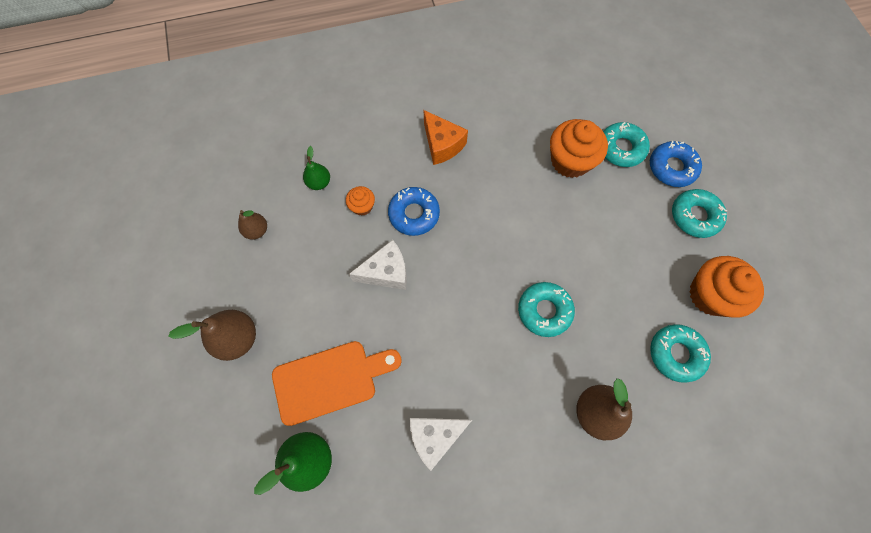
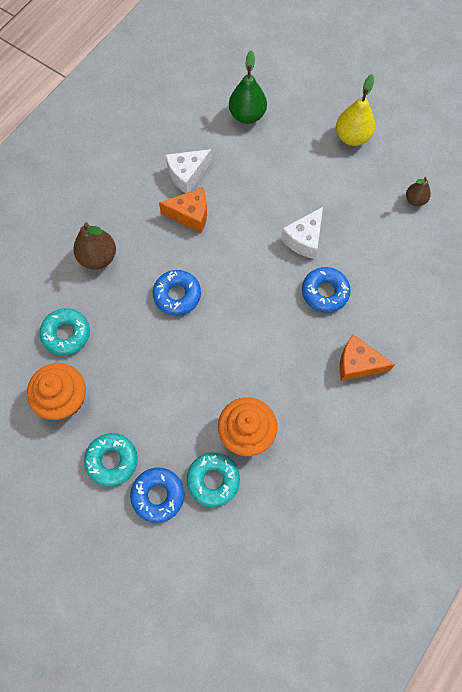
camera: 140 degrees right, 0 degrees up
(238, 338) = (352, 137): brown pear -> yellow pear
(319, 182) = (413, 262): green pear -> none
(330, 380) = (275, 157): orange cutting board -> none
(362, 206) = (365, 269): orange cupcake -> none
(435, 436) = (187, 175): white cheese -> white cheese turned 150 degrees counterclockwise
(469, 384) = (190, 215): none -> orange cheese
(544, 311) = (177, 295): turquoise donut -> blue donut

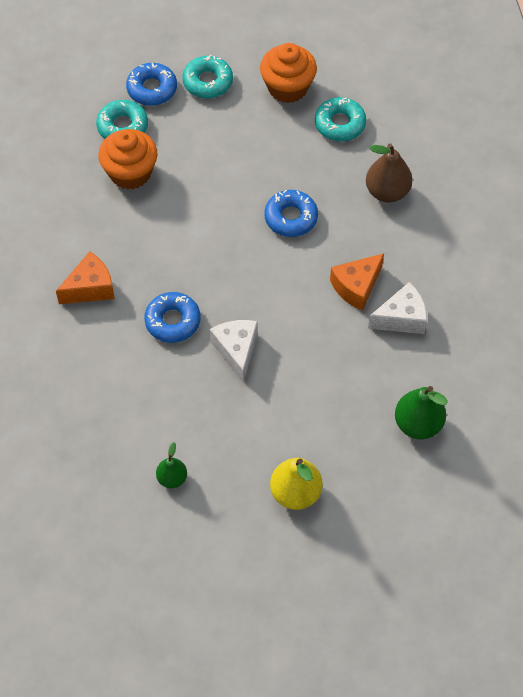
camera: 135 degrees right, 10 degrees down
(187, 175) = (401, 318): white cheese -> white cheese turned 60 degrees clockwise
(415, 200) = (172, 478): brown pear -> green pear

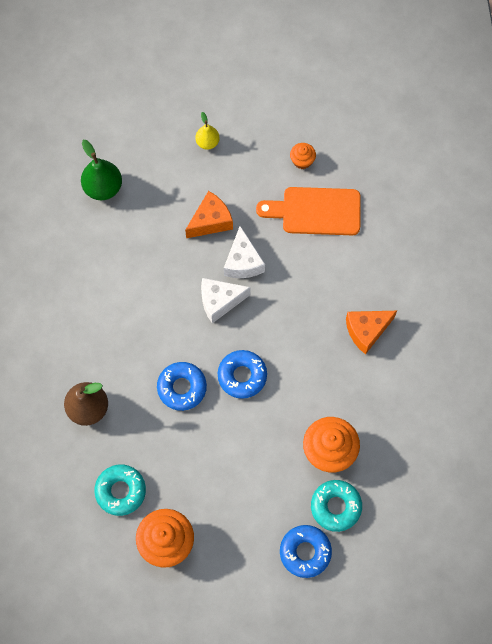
camera: 175 degrees left, 10 degrees up
(152, 416) = (316, 211): none -> orange cutting board
(172, 478) = (302, 161): green pear -> orange cupcake
(173, 321) = (295, 293): blue donut -> blue donut (242, 376)
(208, 82) = (247, 556): turquoise donut -> none
(295, 493) = (207, 142): yellow pear -> yellow pear, size x0.60
(356, 287) = (133, 313): orange cheese -> orange cheese (211, 221)
(401, 318) = (99, 280): white cheese -> white cheese (220, 301)

